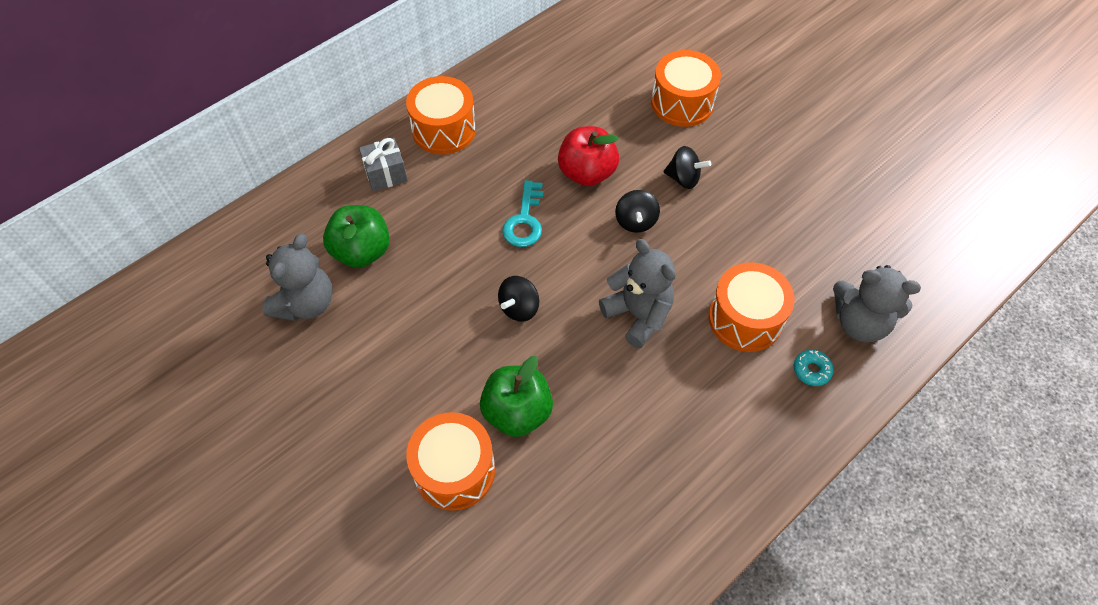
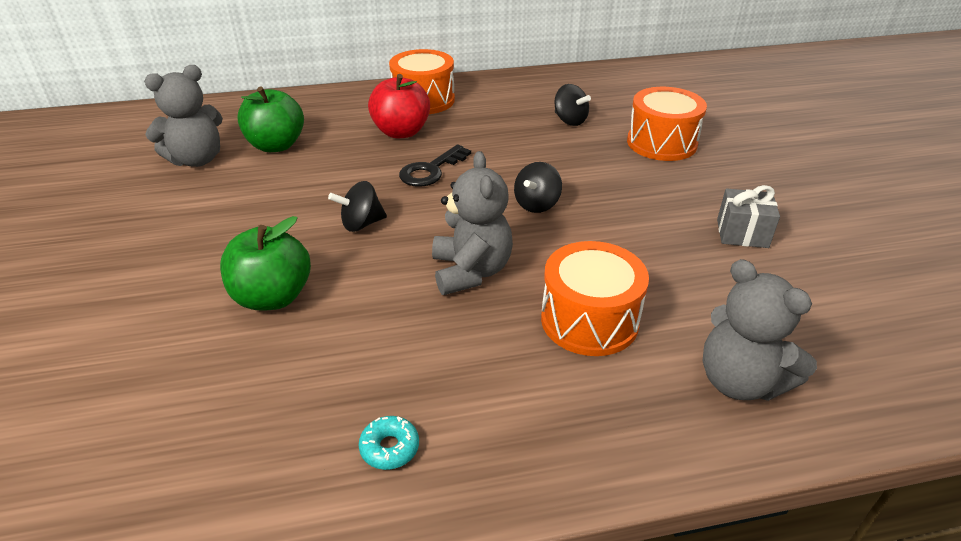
camera: 30 degrees right, 20 degrees down
(386, 174) = (348, 110): grey gift -> grey gift (742, 233)
(454, 470) = (166, 315): orange drum -> none
(524, 221) = (430, 170): turquoise key -> black key
(587, 173) = (521, 159): red apple -> red apple (401, 132)
(683, 178) = (616, 191): black spinning top -> black spinning top (570, 120)
(811, 370) = (635, 401): turquoise donut -> turquoise donut (389, 448)

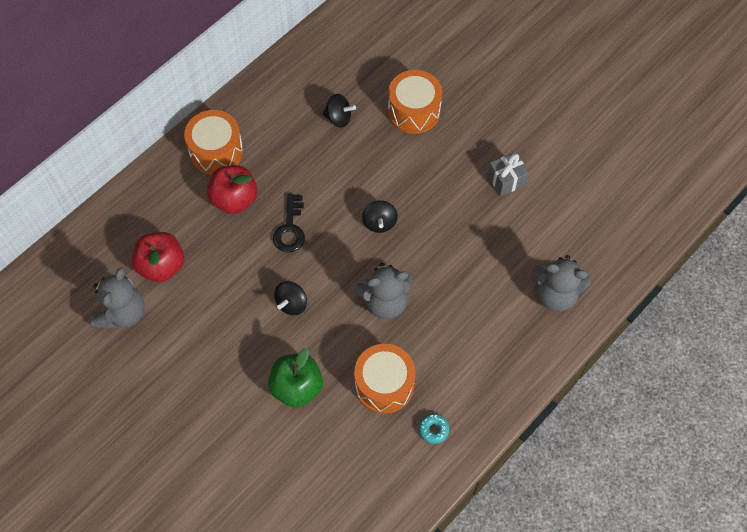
camera: 35 degrees left, 25 degrees up
(276, 145) = (161, 266): green apple -> red apple
(471, 271) = (385, 302): grey teddy bear -> grey teddy bear turned 120 degrees clockwise
(589, 320) = (468, 298): orange drum -> orange drum (384, 385)

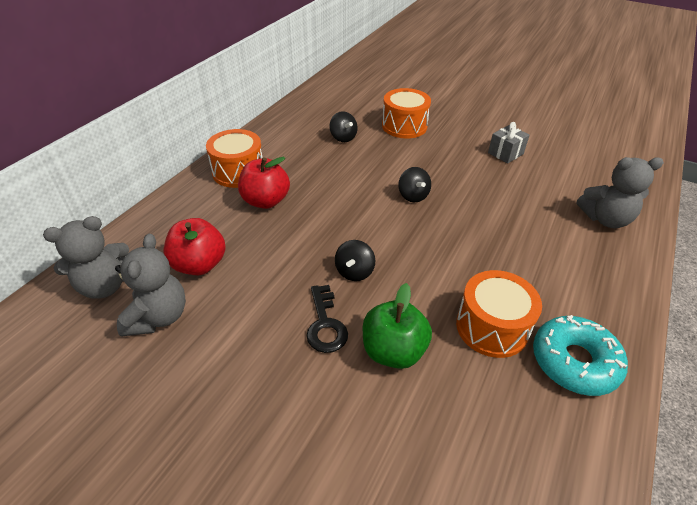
camera: 15 degrees left, 20 degrees down
(290, 229) = (329, 213): black key -> black key (325, 325)
(338, 118) = (343, 137): black spinning top -> black spinning top turned 60 degrees clockwise
(385, 302) = (450, 253): grey teddy bear -> grey teddy bear (104, 286)
(433, 430) = (574, 361): turquoise donut -> turquoise donut, size x2.26

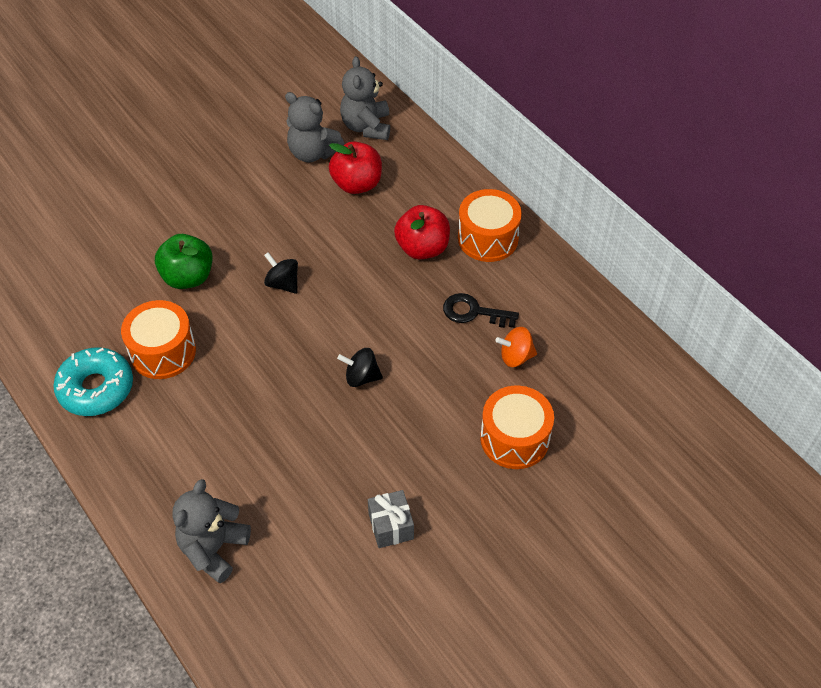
camera: 115 degrees right, 10 degrees up
(325, 325) = (240, 245): black key -> black key (473, 312)
(343, 137) = (515, 357): black spinning top -> orange spinning top

